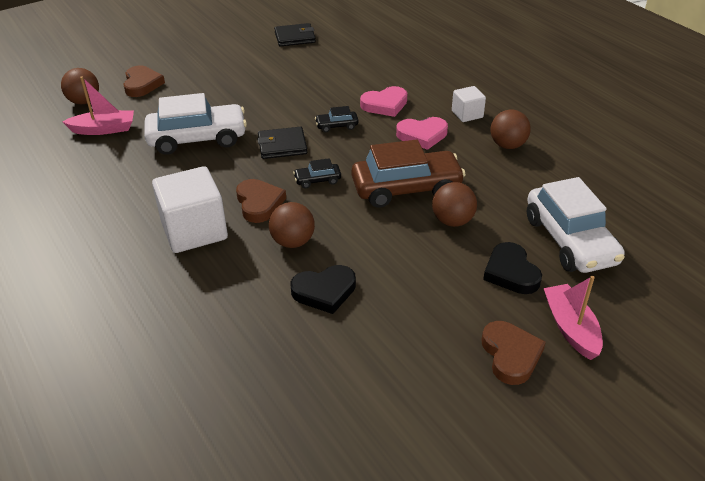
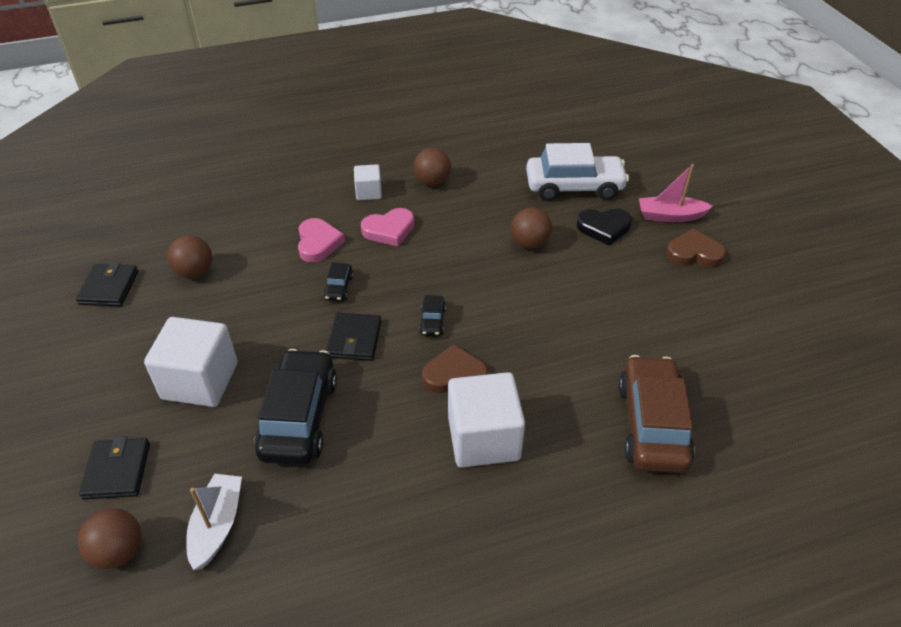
camera: 75 degrees left, 5 degrees up
(104, 129) = (217, 525): pink boat -> white boat
(142, 84) = (117, 471): brown heart -> black wallet
(197, 139) = (299, 417): white car -> black car
(221, 92) = (200, 381): none -> white cube
(293, 242) = (527, 357): brown ball -> brown ball (195, 272)
(324, 291) = (603, 346): black heart -> none
(406, 189) = (472, 261): brown car -> brown car (652, 424)
(422, 135) = (389, 230): pink heart -> pink heart turned 60 degrees clockwise

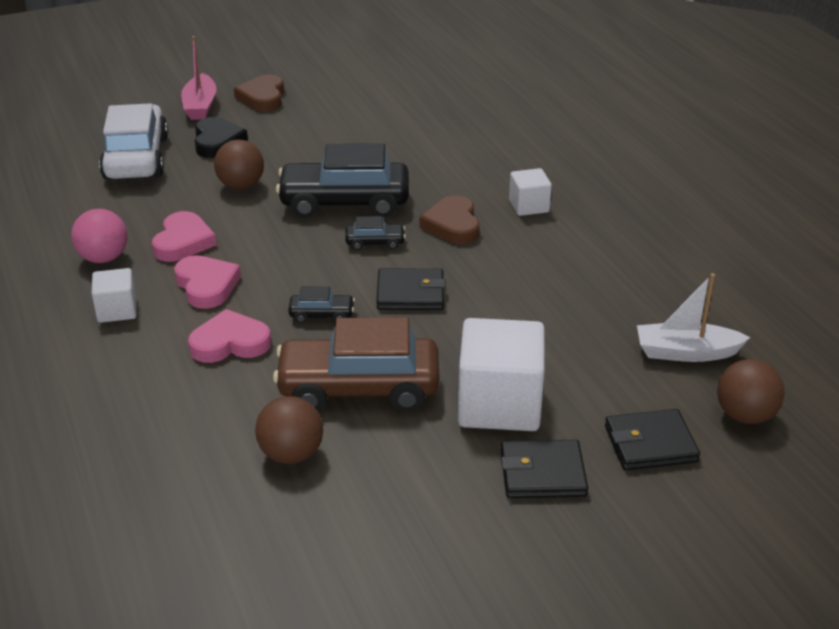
camera: 95 degrees left, 10 degrees down
(109, 288) = (330, 546): black wallet -> black wallet (542, 473)
(299, 417) = (534, 318): black car -> black car (344, 202)
(432, 182) = (103, 258): brown ball -> pink ball
(448, 216) = (183, 242): none -> pink heart
(483, 438) = (529, 206): white cube -> white cube, size x0.53
(652, 424) = (489, 127): brown car -> brown car (358, 388)

